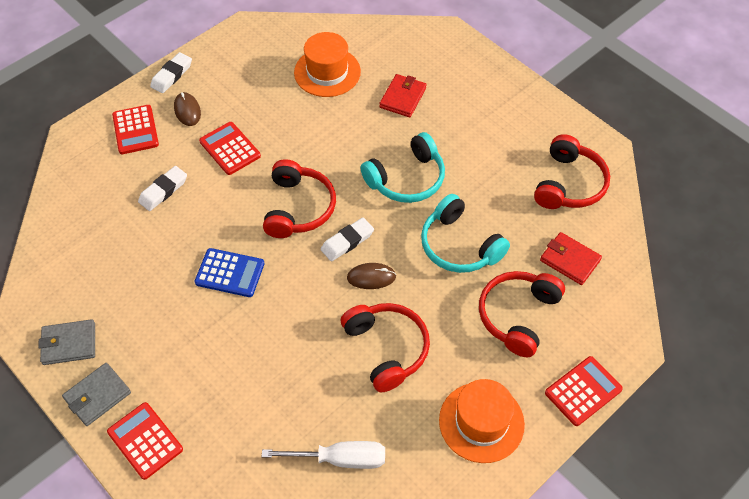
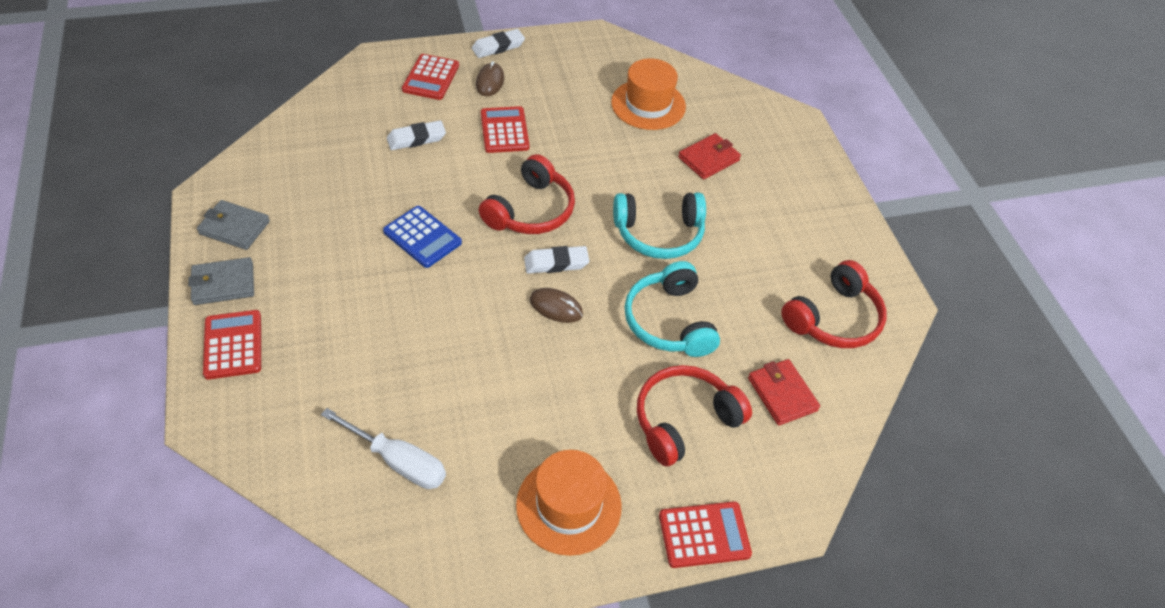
camera: 25 degrees right, 5 degrees down
(386, 349) = (522, 381): red headphones -> none

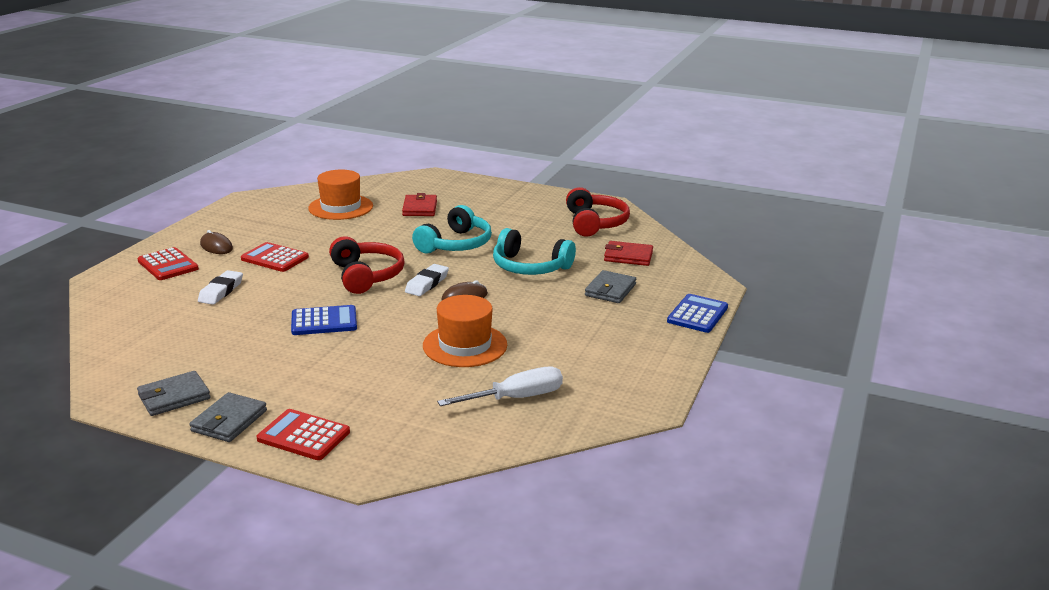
camera: 50 degrees left, 25 degrees down
(498, 47) = (187, 232): white eraser -> none
(568, 505) = (627, 348): orange hat -> orange hat (465, 345)
(684, 420) = (610, 290): red headphones -> grey wallet
(704, 535) = (697, 314): red calculator -> blue calculator

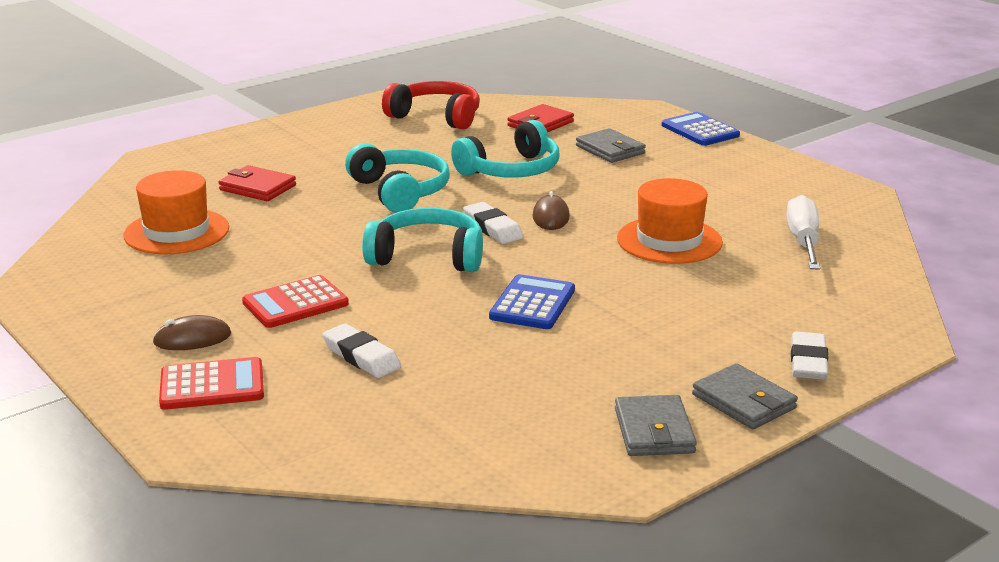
camera: 60 degrees left, 0 degrees up
(303, 436) = (808, 362): red calculator -> white eraser
(366, 275) = (427, 256): red headphones -> turquoise headphones

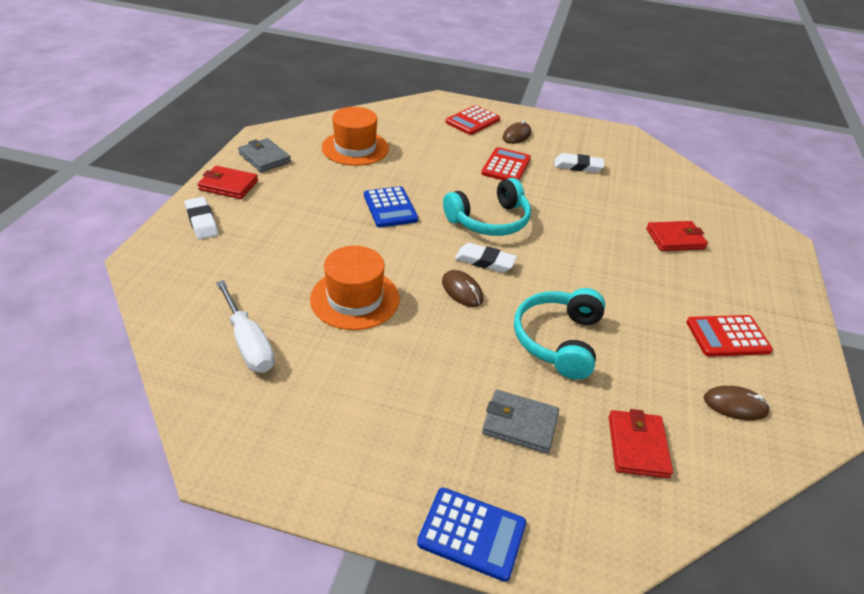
camera: 140 degrees right, 15 degrees up
(176, 232) = (641, 187): orange hat -> orange hat (355, 148)
(361, 357) = (434, 150): white eraser -> white eraser (578, 166)
(365, 136) = (727, 336): none -> red calculator
(400, 192) = (592, 274): turquoise headphones -> none
(436, 117) = (735, 405): red headphones -> brown mouse
(743, 401) = (228, 185): grey wallet -> red wallet

